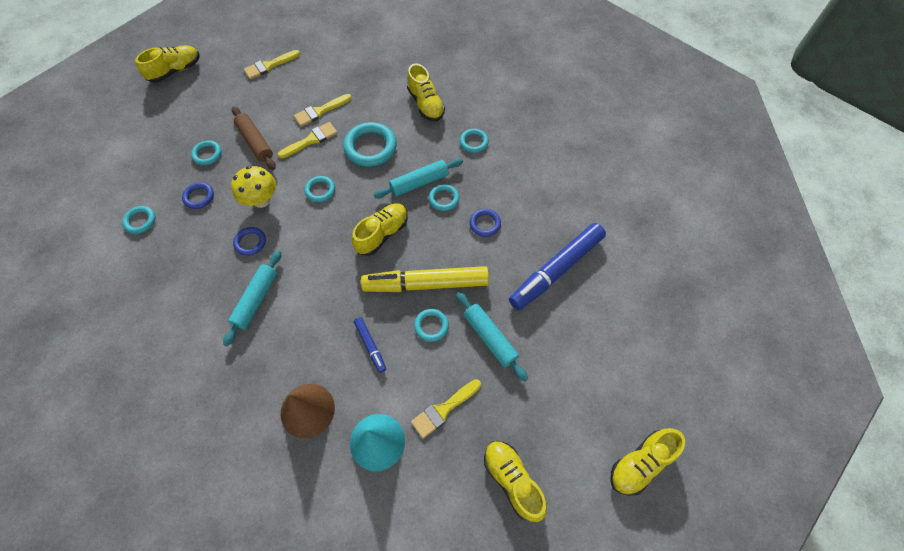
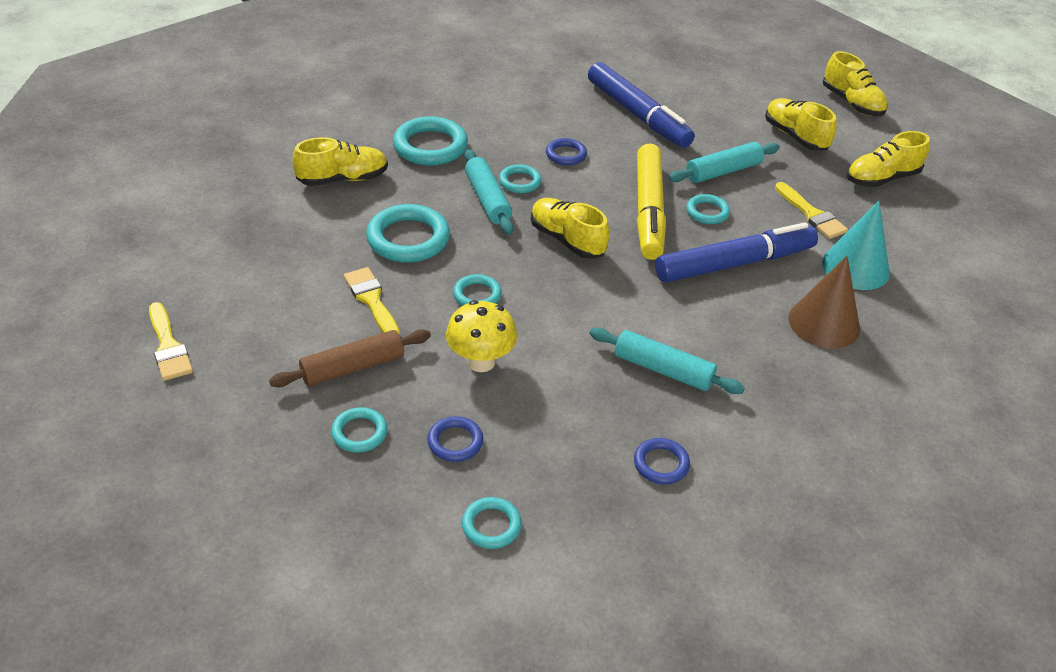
camera: 85 degrees left, 20 degrees down
(175, 71) = (106, 491): yellow shoe -> yellow shoe (795, 136)
(250, 242) = (561, 375): blue ring -> blue ring (661, 464)
(320, 111) = (312, 287): yellow brush -> none
(370, 346) = (734, 263): blue marker -> blue marker, size x2.16
(474, 142) = (430, 146): turquoise ring -> turquoise ring, size x1.81

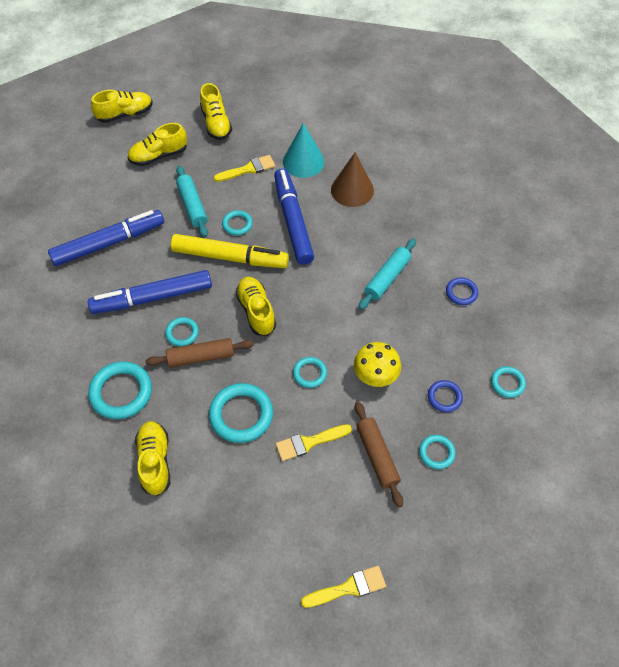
camera: 80 degrees left, 15 degrees up
(487, 199) = (201, 357): turquoise rolling pin -> brown rolling pin
(566, 155) = (152, 298): blue ring -> blue marker
(567, 240) = (256, 311): yellow shoe -> yellow shoe turned 105 degrees clockwise

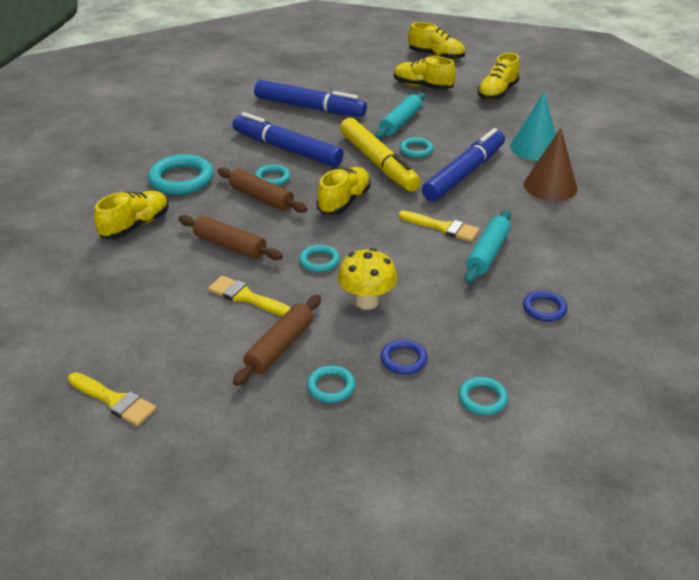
camera: 50 degrees right, 20 degrees down
(241, 415) = (230, 245): turquoise ring -> brown rolling pin
(248, 169) = (479, 127): yellow brush -> yellow brush (442, 227)
(387, 278) = (487, 253): turquoise rolling pin -> turquoise rolling pin turned 60 degrees counterclockwise

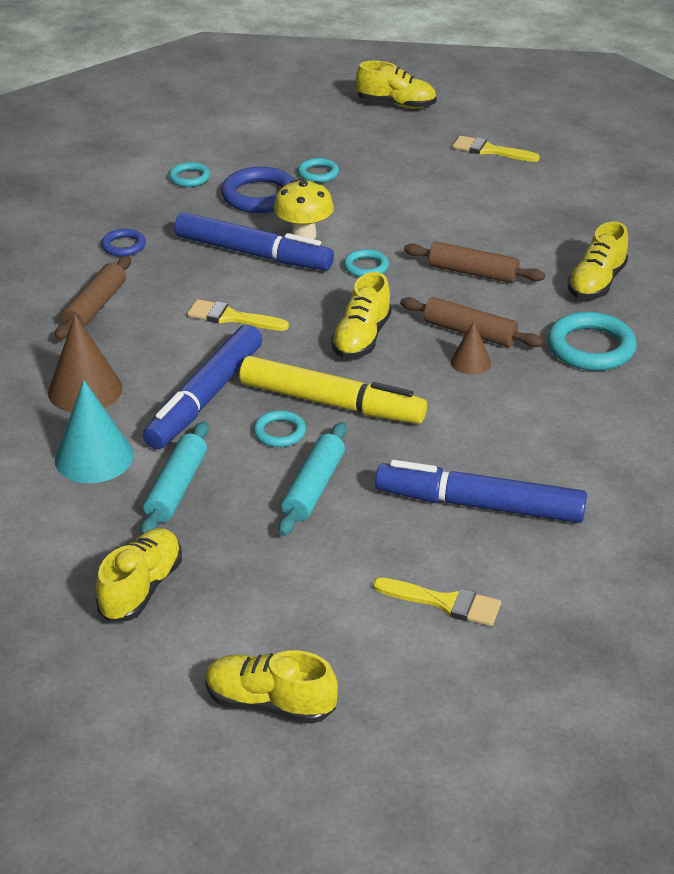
camera: 170 degrees right, 0 degrees up
(246, 297) = (426, 228): yellow brush -> yellow brush (444, 602)
(272, 178) = (470, 362): turquoise ring -> brown cone
(279, 347) = (373, 194): brown rolling pin -> brown rolling pin (95, 307)
(286, 149) = (475, 412): blue marker -> blue marker (253, 253)
(378, 163) = (331, 403): yellow marker -> yellow marker turned 150 degrees clockwise
(403, 359) = (259, 196): blue ring -> blue ring, size x1.81
(422, 86) = (287, 589): yellow shoe -> yellow shoe (396, 104)
(487, 253) = (178, 293): turquoise rolling pin -> turquoise rolling pin (177, 488)

